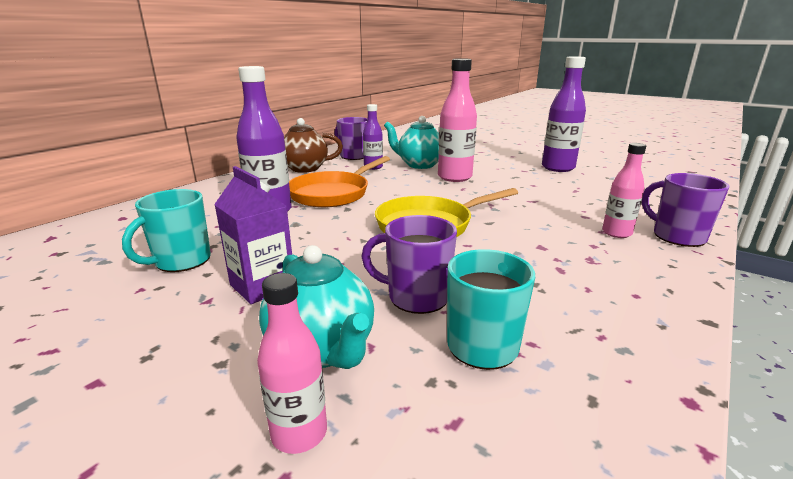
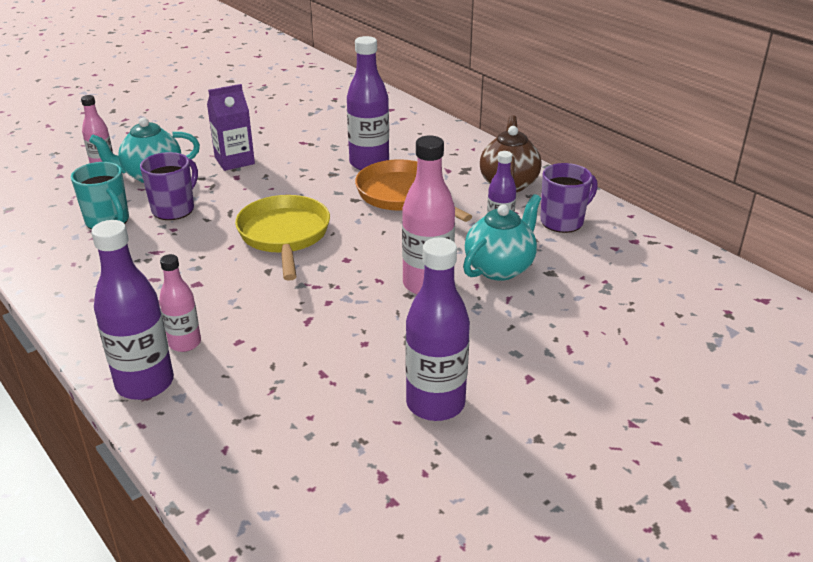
camera: 105 degrees right, 10 degrees up
(181, 261) = (291, 135): turquoise mug -> none
(677, 236) = (145, 383): purple mug -> purple bottle

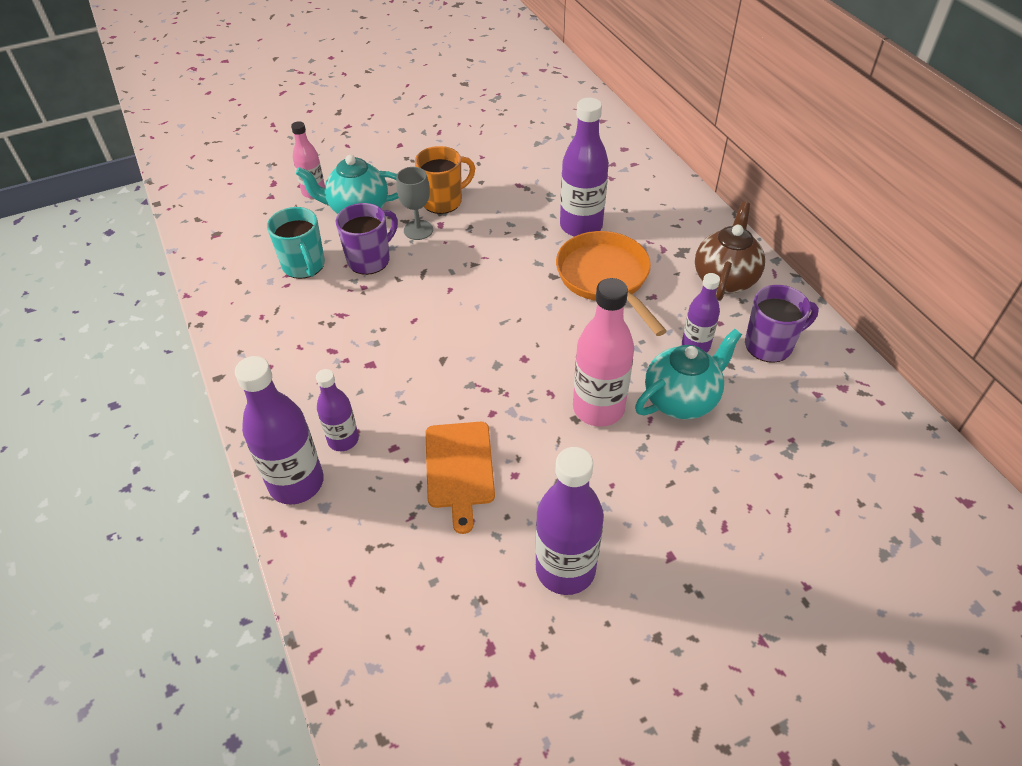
camera: 15 degrees right, 15 degrees up
(185, 343) = (343, 440): pink bottle -> purple bottle
(216, 183) = (418, 230): none -> grey goblet
(234, 161) = (443, 201): purple carton -> orange mug
(284, 235) = (470, 314): yellow pan -> none
(309, 347) = (459, 468): none -> orange cutting board

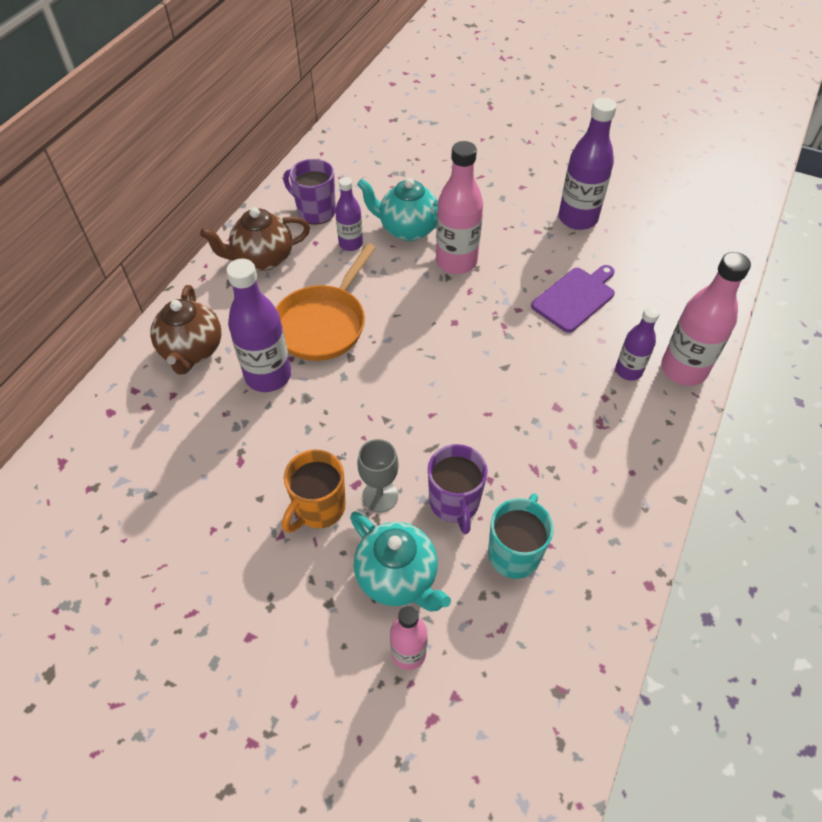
camera: 130 degrees left, 5 degrees up
(296, 483) = (683, 369): purple bottle -> pink bottle
(370, 260) = (454, 503): purple mug -> purple mug turned 105 degrees counterclockwise
(443, 201) = (319, 508): orange mug -> orange mug turned 75 degrees counterclockwise
(459, 468) = (575, 298): orange cutting board -> purple cutting board
(646, 201) = (192, 351): none -> brown teapot

